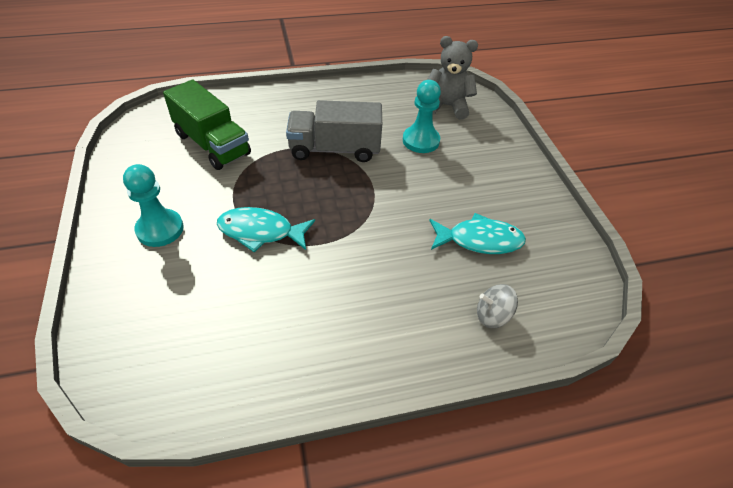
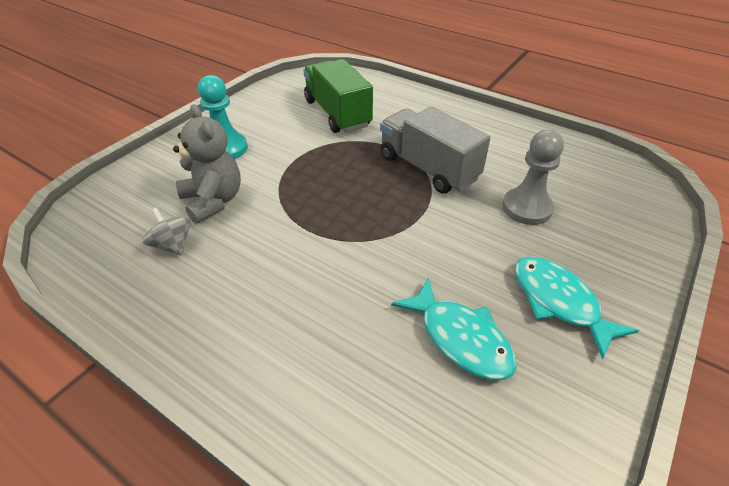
camera: 50 degrees right, 5 degrees down
(212, 144) = (337, 113): green truck -> green truck turned 150 degrees clockwise
(260, 232) = (282, 192): turquoise fish -> turquoise fish (558, 302)
(421, 141) = (527, 208): turquoise pawn -> grey pawn
(447, 106) = (605, 194): grey teddy bear -> grey teddy bear (213, 201)
(492, 315) = (368, 418): grey spinning top -> grey spinning top (173, 245)

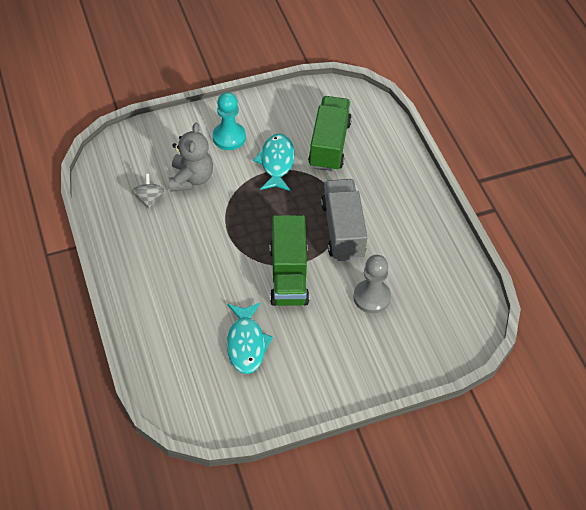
camera: 35 degrees right, 10 degrees up
(422, 234) = (288, 275): none -> green truck
(558, 302) = (318, 360): turquoise fish -> turquoise fish (276, 162)

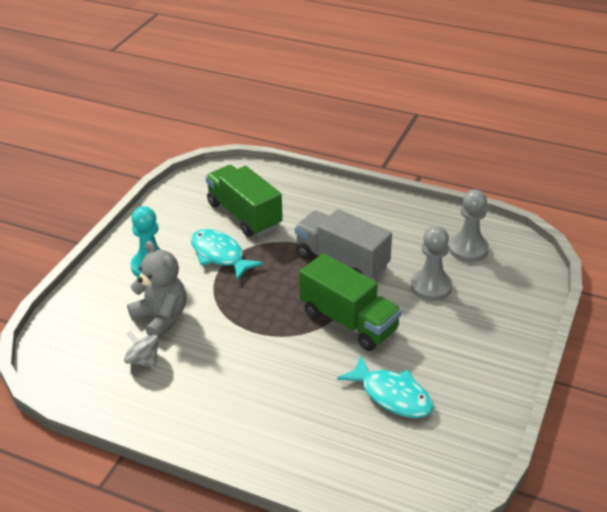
camera: 45 degrees left, 15 degrees down
(437, 293) = (468, 249): none -> grey pawn

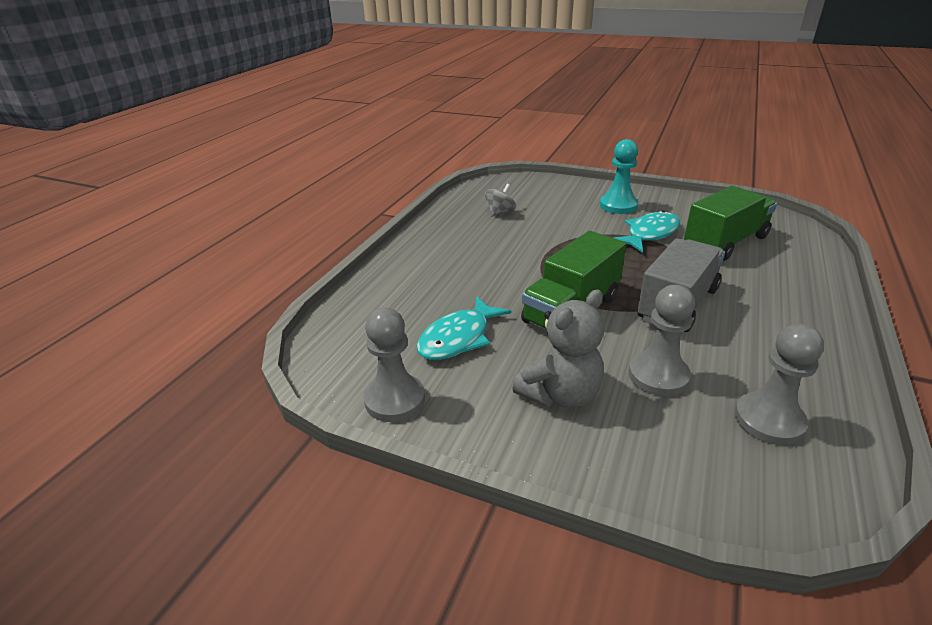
camera: 90 degrees right, 5 degrees down
(161, 318) = (552, 215): grey teddy bear -> grey teddy bear (560, 394)
(476, 434) = (395, 400): none -> grey pawn

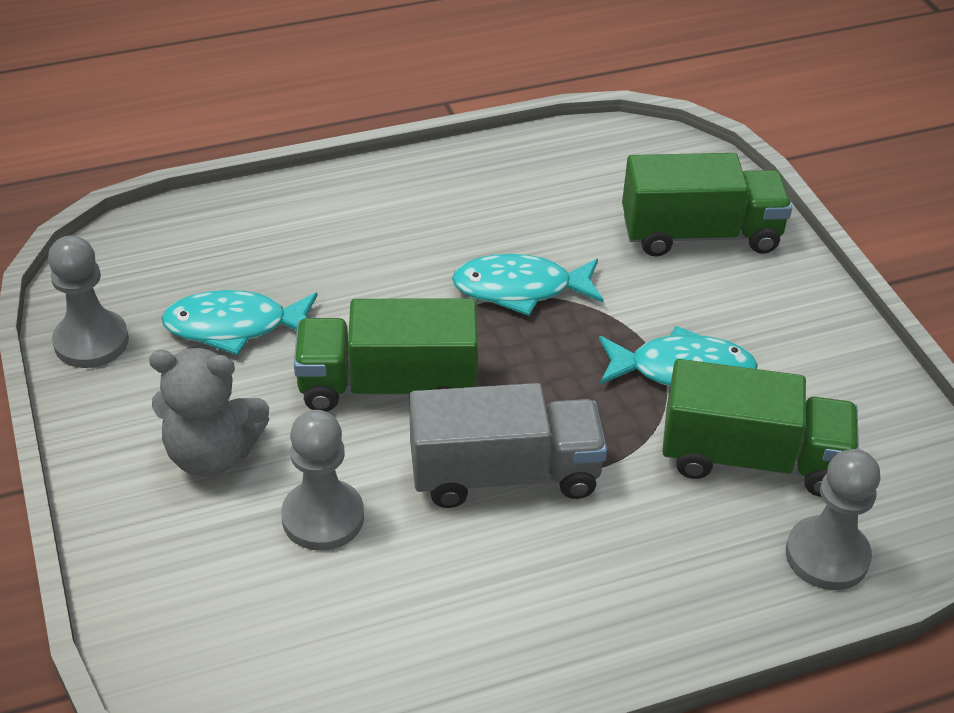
camera: 45 degrees right, 10 degrees up
(500, 212) = (567, 199): grey spinning top -> none
(546, 246) = (520, 289): none -> turquoise fish
(566, 197) = (700, 234): none -> green truck
(618, 205) = (739, 299): turquoise pawn -> none
(769, 420) = (325, 641): grey pawn -> grey pawn (827, 556)

